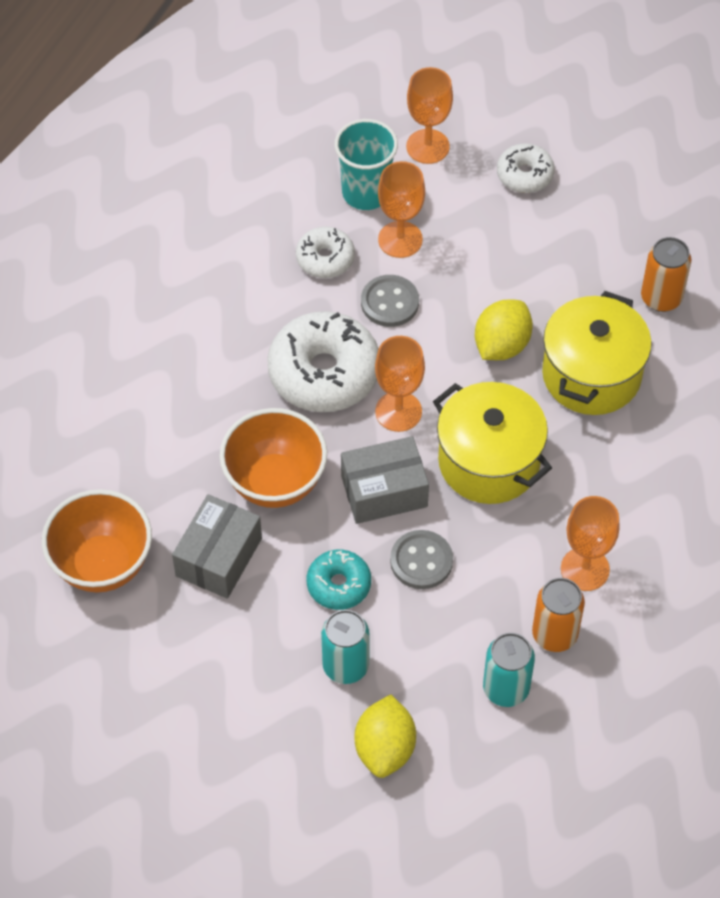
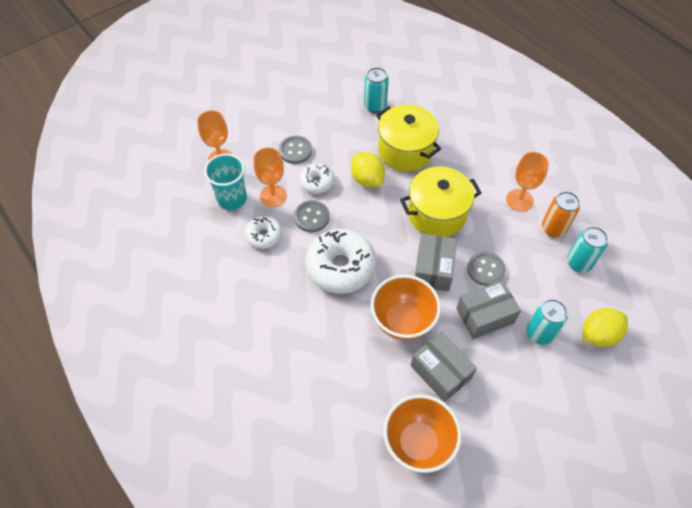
camera: 65 degrees left, 0 degrees up
(339, 585) = (485, 315): turquoise donut -> grey box
(385, 748) = (598, 335): yellow lemon -> yellow lemon turned 60 degrees counterclockwise
(398, 411) = (385, 242): orange goblet -> none
(501, 230) = (295, 151): none -> grey button
(525, 175) = (267, 127): white donut -> white donut (317, 182)
(661, 298) = (375, 106): orange can -> turquoise can

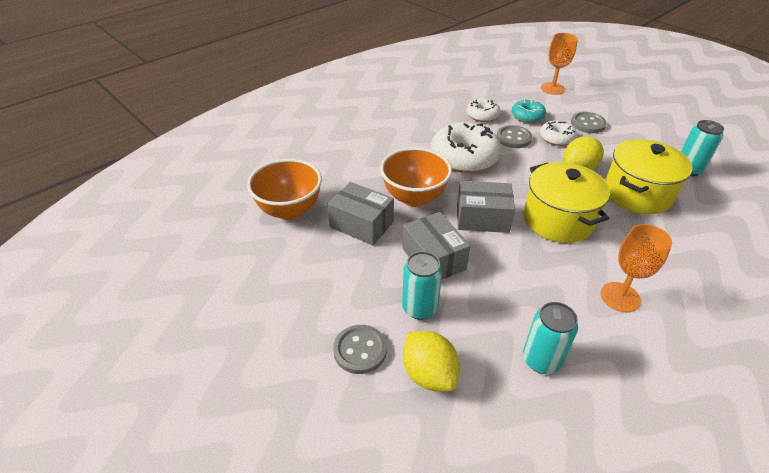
camera: 85 degrees right, 15 degrees down
(232, 199) = (513, 97): turquoise cup -> none
(273, 196) = (527, 116): orange goblet -> turquoise donut
(440, 372) = (361, 224): grey box -> grey box turned 75 degrees clockwise
(485, 269) = (496, 260): grey button -> grey button (360, 350)
(553, 228) = (589, 333): orange can -> none

